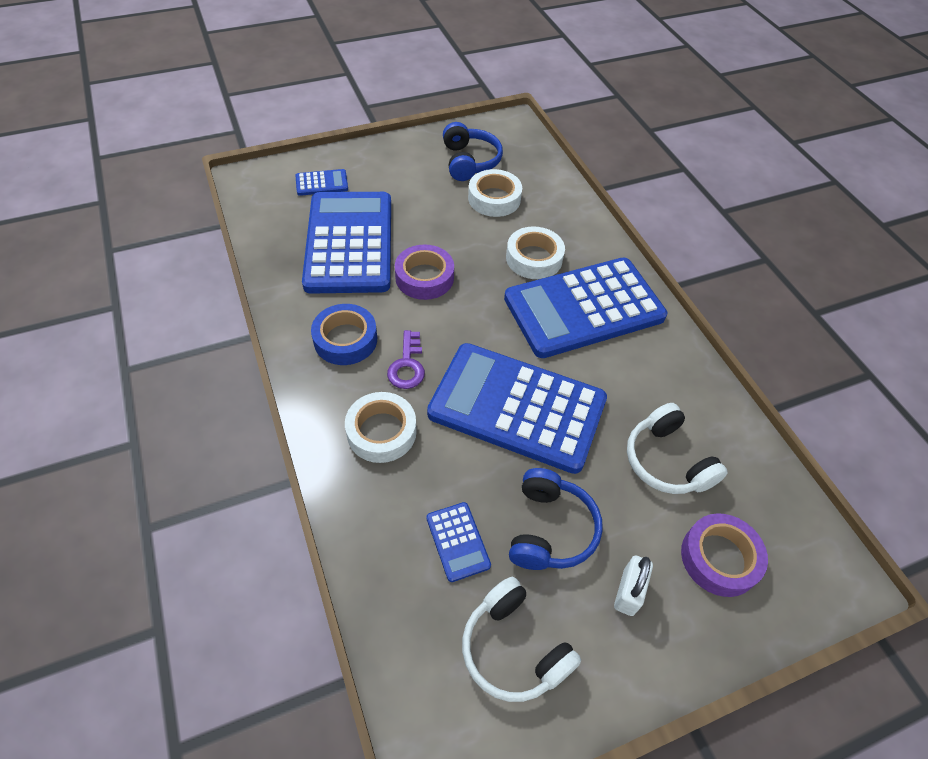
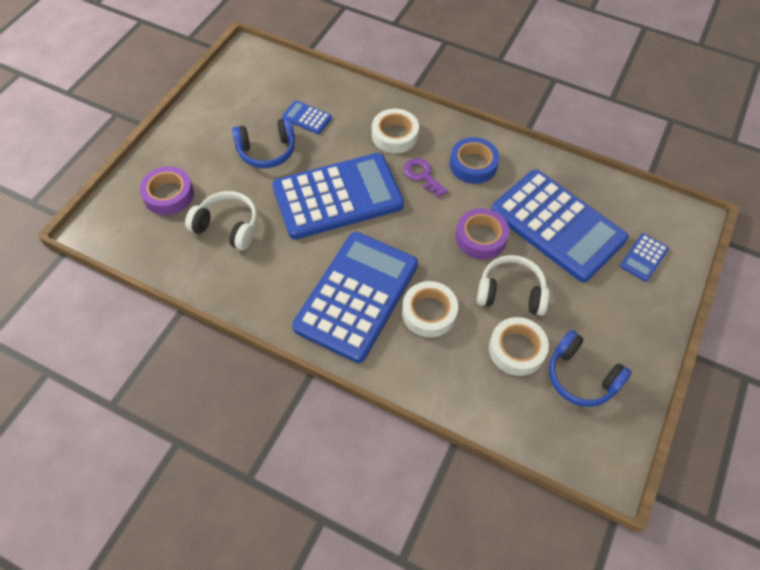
camera: 140 degrees right, 5 degrees up
(513, 648) = (246, 99): white headphones -> white headphones (511, 292)
(550, 529) = (267, 151): blue headphones -> blue headphones turned 75 degrees counterclockwise
(628, 592) = (208, 150): white padlock -> none

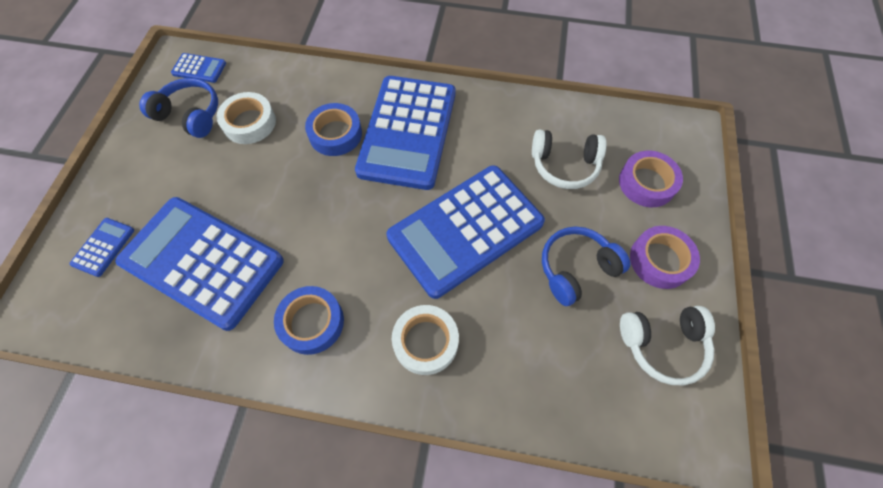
camera: 165 degrees right, 5 degrees up
(307, 118) = (553, 337): blue calculator -> blue calculator (199, 68)
(422, 176) = (374, 286): purple key -> none
(429, 312) = (335, 134): white tape -> blue tape
(481, 237) = (292, 223): purple tape -> purple tape (660, 260)
(511, 292) = (256, 172): white headphones -> white headphones (663, 345)

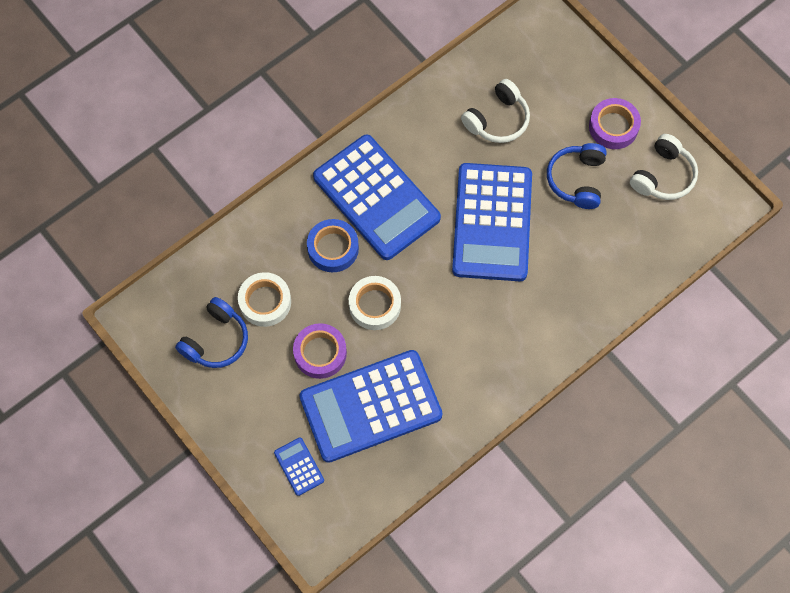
camera: 50 degrees left, 5 degrees up
(190, 115) = (216, 340): blue headphones -> blue headphones turned 150 degrees clockwise
(199, 68) = (167, 305): blue calculator -> none
(312, 322) = (478, 364): blue tape -> none
(425, 342) = (549, 306): white tape -> white tape (375, 305)
(646, 183) = (556, 82): purple tape -> purple tape (320, 353)

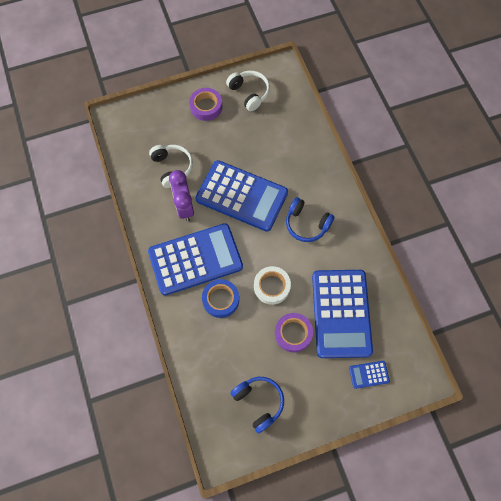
camera: 70 degrees left, 0 degrees up
(265, 302) = (242, 358): white tape -> none
(445, 157) = (184, 207): none -> purple clock
(577, 180) = (232, 139): blue headphones -> blue headphones (306, 224)

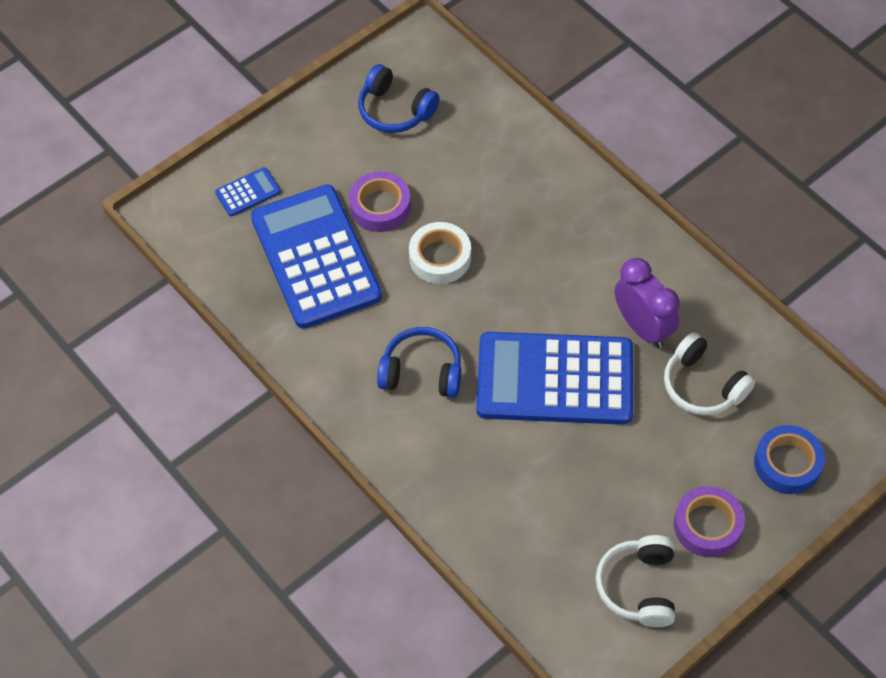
camera: 160 degrees right, 10 degrees down
(195, 259) = (580, 255): blue calculator -> none
(221, 299) = (511, 214): blue tape -> blue tape (787, 463)
(249, 93) = (638, 587): white headphones -> white headphones turned 60 degrees clockwise

